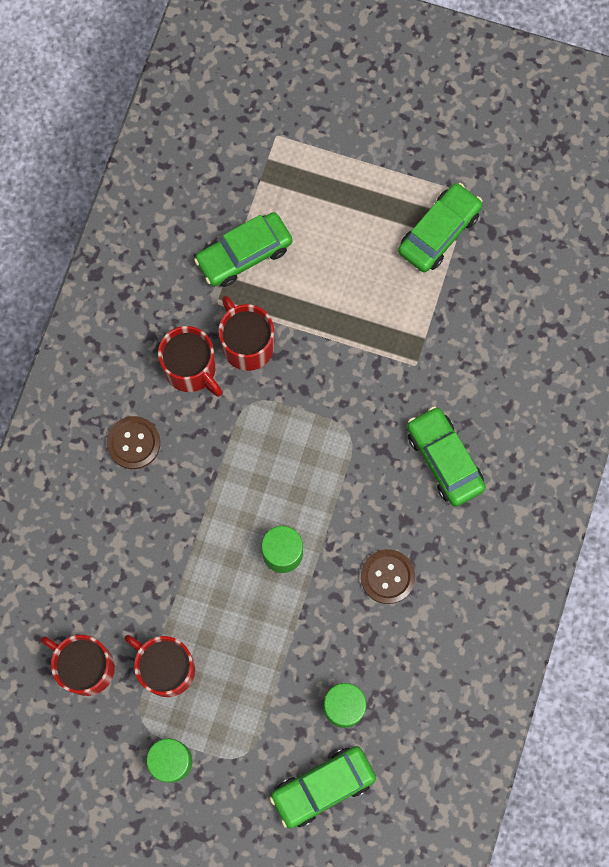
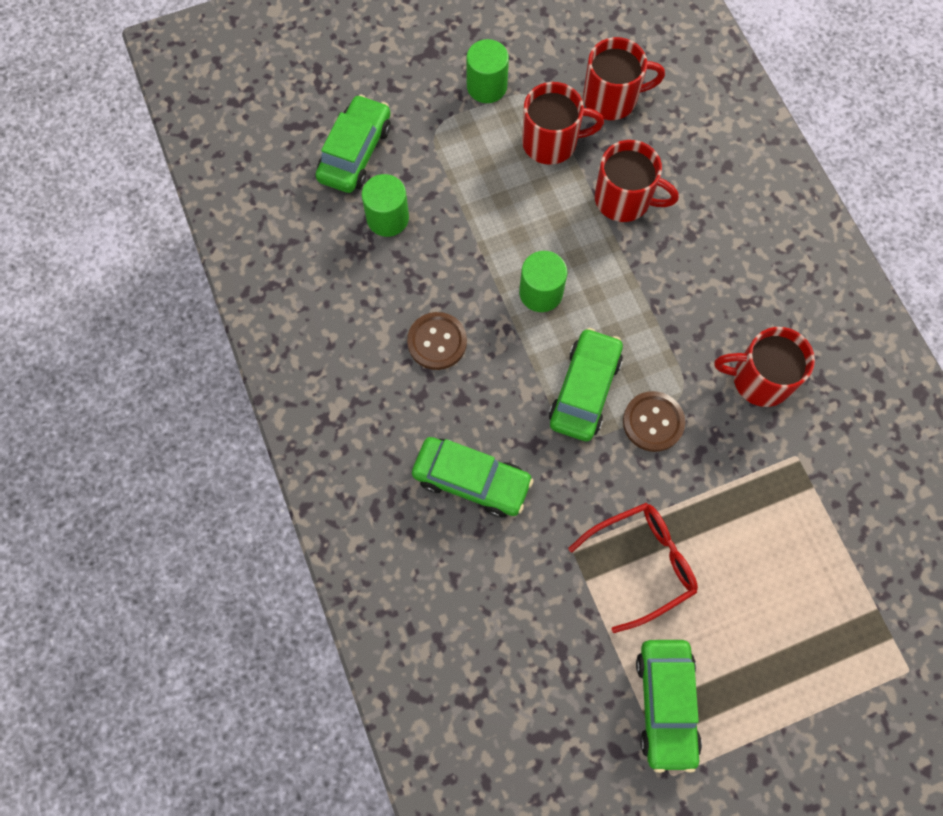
camera: 140 degrees right, 5 degrees down
(133, 443) = (743, 282): brown button -> brown button (653, 422)
(244, 254) = (819, 521): green car -> green car (584, 390)
(247, 344) = (735, 440): red mug -> red mug (624, 199)
(379, 319) = (642, 563): none -> red glasses

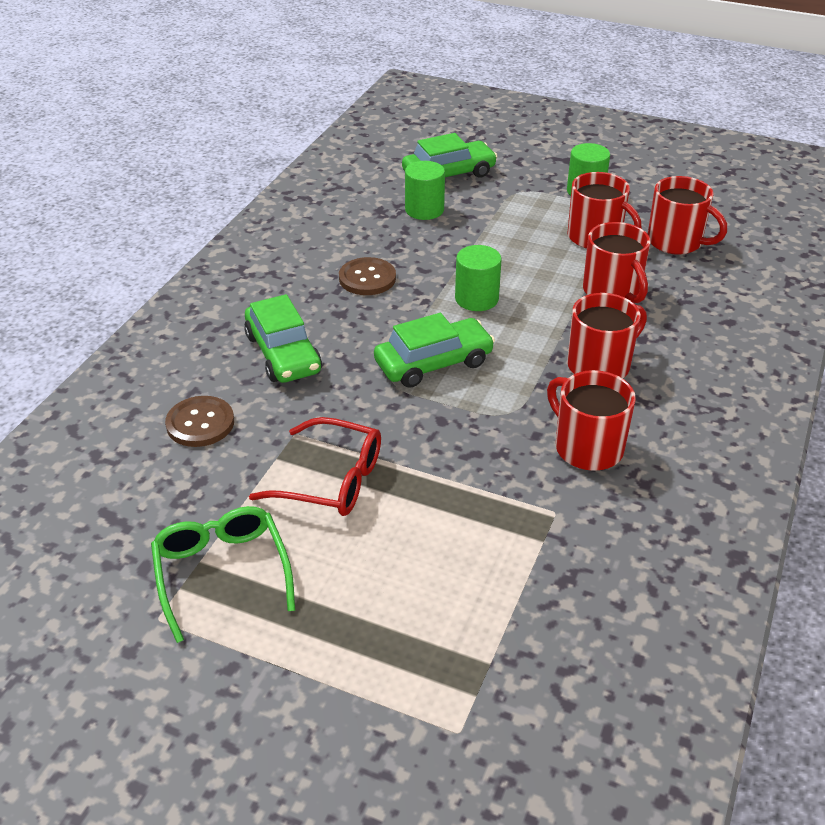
camera: 45 degrees right, 30 degrees down
(653, 422) = (460, 412): brown button -> brown button (200, 423)
(665, 704) = (222, 572): green car -> green glasses
(691, 290) = (600, 365): none -> red mug

